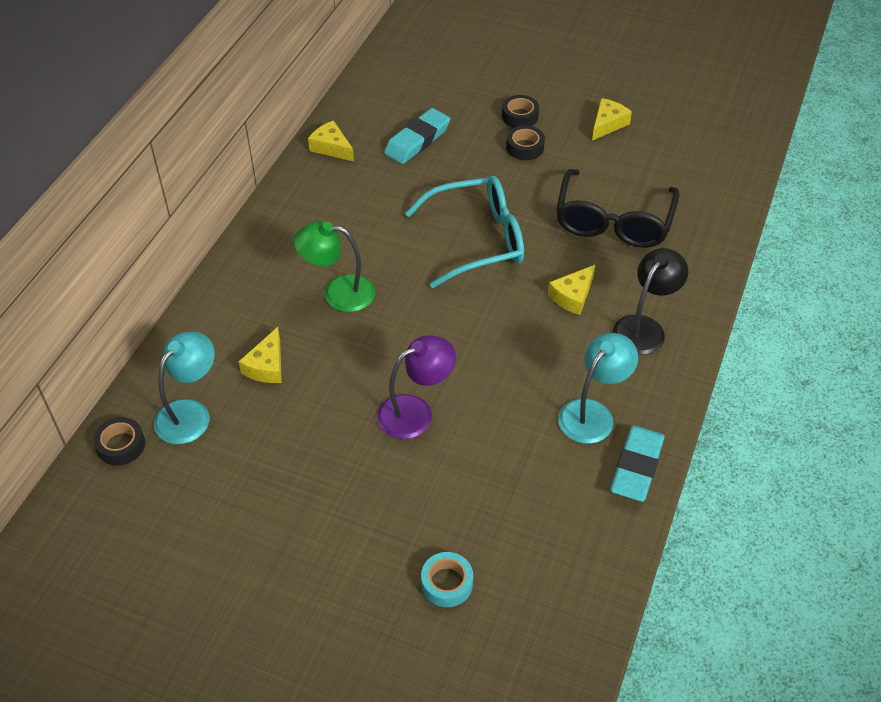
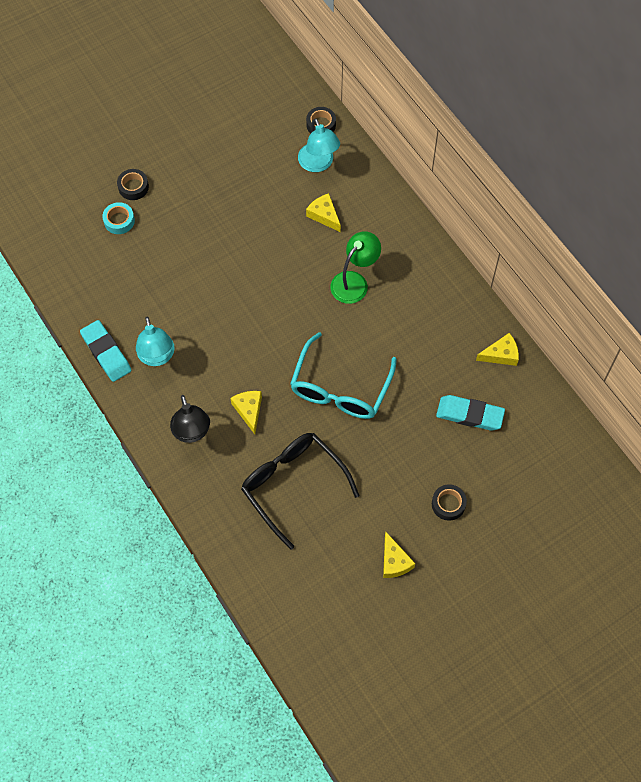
camera: 125 degrees right, 15 degrees up
(415, 412) = (232, 269): purple lamp -> none
(417, 140) = (469, 415): turquoise eraser -> turquoise eraser turned 60 degrees counterclockwise
(525, 147) = (410, 482): black tape -> black tape (133, 187)

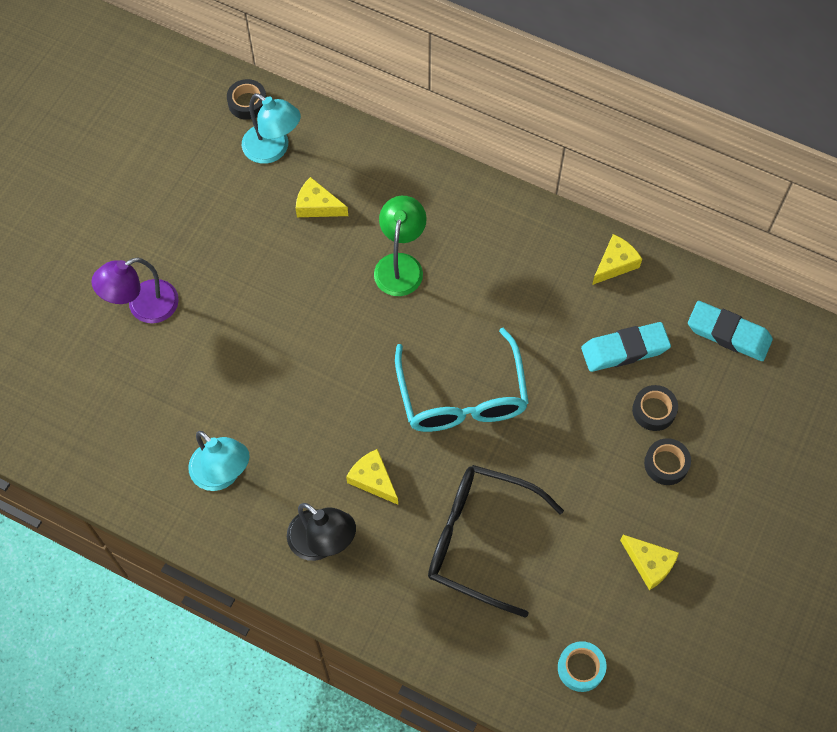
camera: 30 degrees left, 0 degrees up
(106, 353) = (156, 503): turquoise eraser -> turquoise eraser (728, 334)
(119, 221) = (73, 334): turquoise tape -> turquoise tape (581, 668)
(133, 187) = (65, 285): black tape -> black tape (654, 410)
(173, 225) = (143, 307): none -> purple lamp

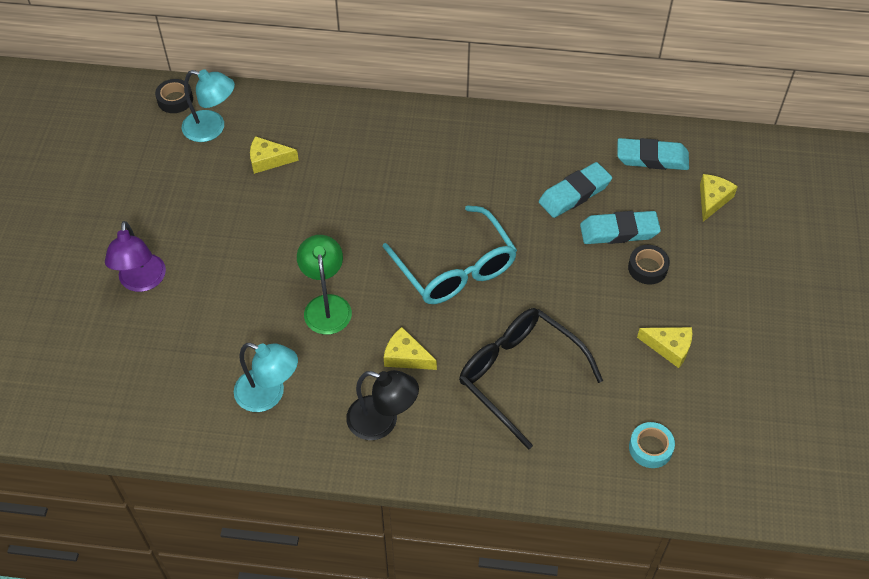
camera: 20 degrees left, 10 degrees down
(143, 307) = (142, 282): purple lamp -> purple lamp turned 45 degrees counterclockwise
(400, 265) = (359, 184): green lamp -> green lamp (326, 305)
(479, 540) = (518, 375): black glasses -> black glasses turned 45 degrees clockwise
(615, 264) = (538, 133): yellow cheese -> yellow cheese (712, 199)
(654, 410) = (619, 231): black tape -> turquoise eraser

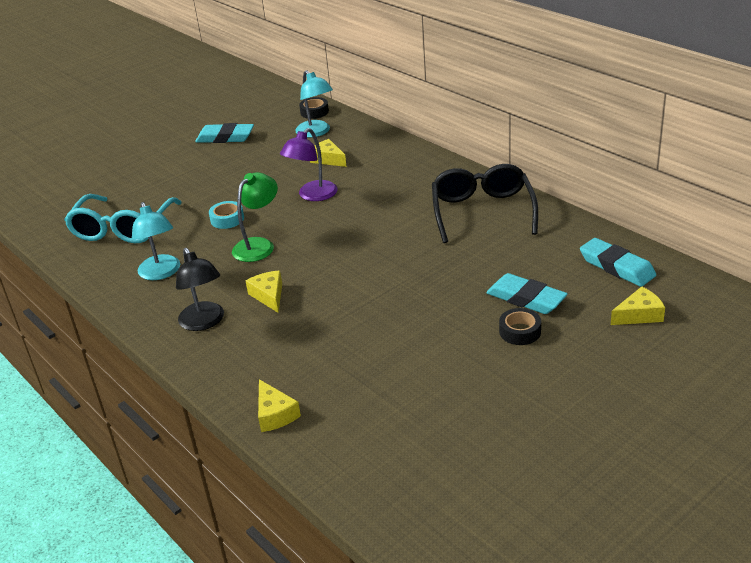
camera: 45 degrees right, 20 degrees down
(142, 282) = (175, 187): purple lamp -> purple lamp (312, 195)
(455, 269) = (369, 265): turquoise glasses -> turquoise glasses (122, 229)
(518, 375) = (329, 345): black glasses -> black glasses (482, 211)
(574, 193) = (519, 261): turquoise eraser -> turquoise eraser (225, 137)
(650, 448) = (365, 445): turquoise tape -> turquoise tape (227, 219)
(669, 347) = (470, 390): yellow cheese -> yellow cheese (275, 414)

